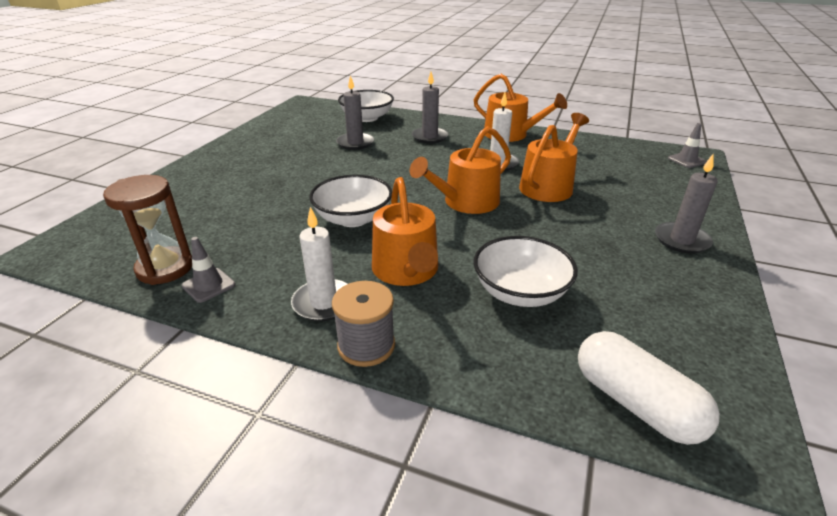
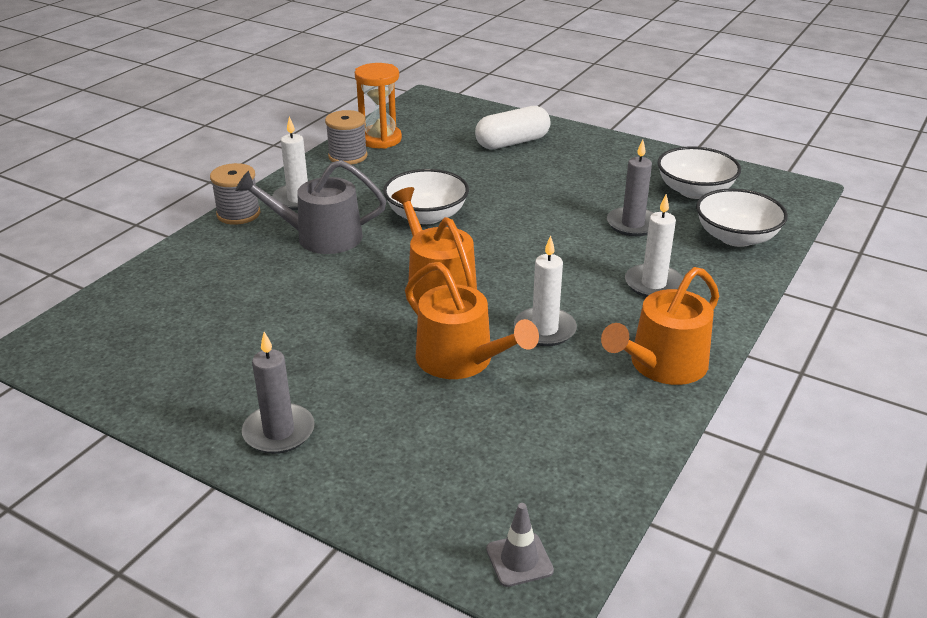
camera: 100 degrees right, 0 degrees up
(165, 268) = (380, 139): brown hourglass -> orange hourglass
(208, 285) = (348, 156): grey traffic cone -> grey spool
(407, 271) = (320, 237): orange watering can -> grey watering can
(430, 137) = (653, 284): grey candle -> white candle
(520, 292) = (255, 290): white bowl -> white bowl (694, 191)
(635, 403) = (101, 314): white capsule -> white capsule (512, 142)

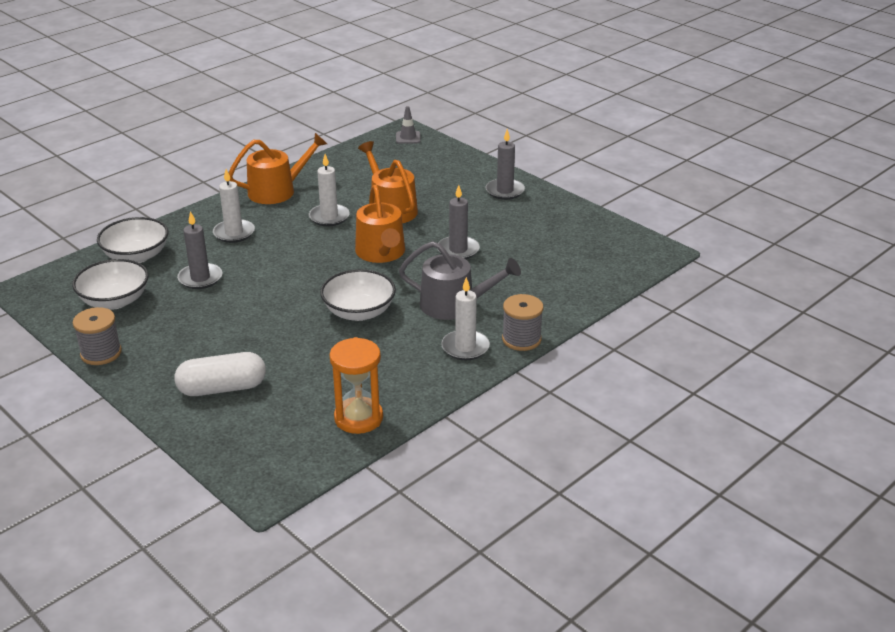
camera: 165 degrees left, 0 degrees up
(334, 306) = (458, 250): none -> grey candle
(348, 156) = (402, 397): grey spool -> grey spool (101, 353)

